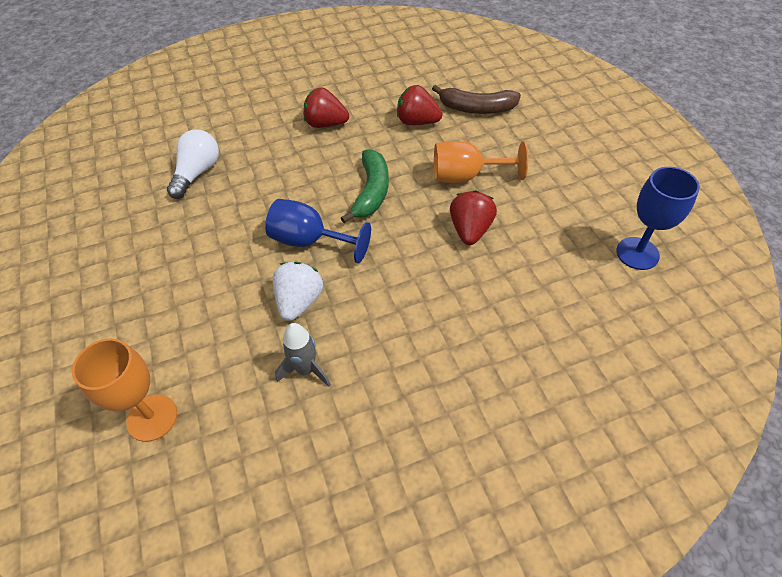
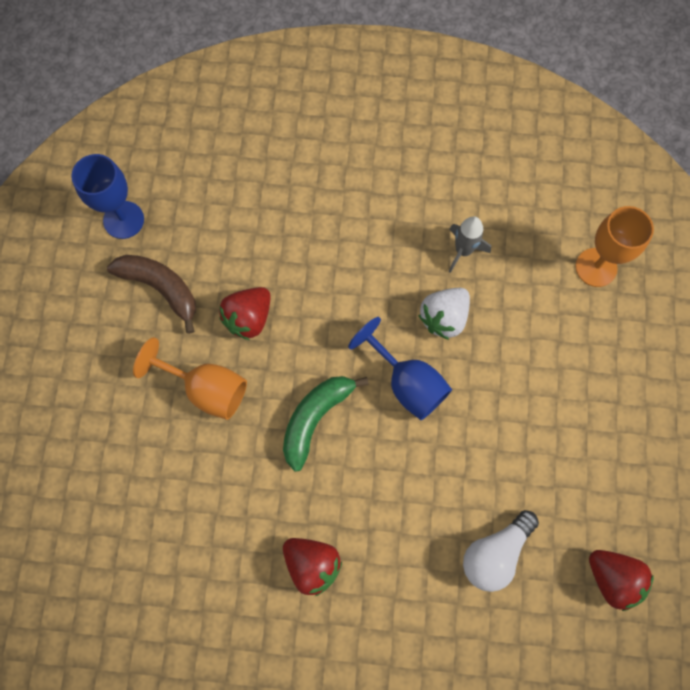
camera: 155 degrees left, 20 degrees up
(417, 122) = (203, 507): red strawberry -> red strawberry (612, 578)
(476, 108) = (119, 493): brown banana -> brown banana (161, 288)

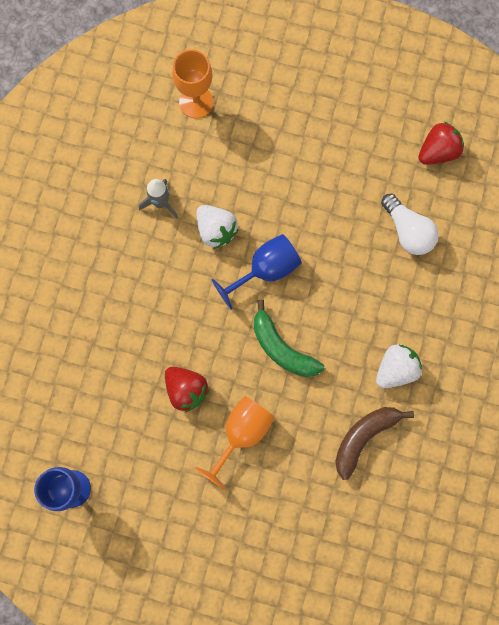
camera: 80 degrees left, 5 degrees up
(161, 288) = (144, 462): brown banana -> brown banana (364, 437)
(312, 564) = (396, 369): red strawberry -> white strawberry

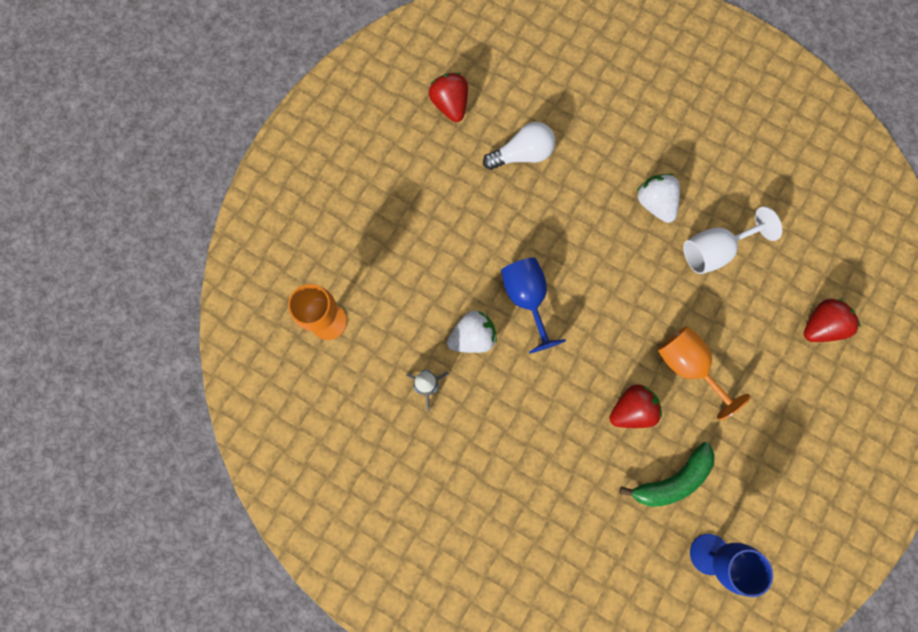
camera: 75 degrees left, 0 degrees up
(282, 348) = (610, 303): green banana -> green banana (671, 479)
(316, 557) = (820, 325): none -> red strawberry
(364, 437) = (714, 250): brown banana -> white goblet

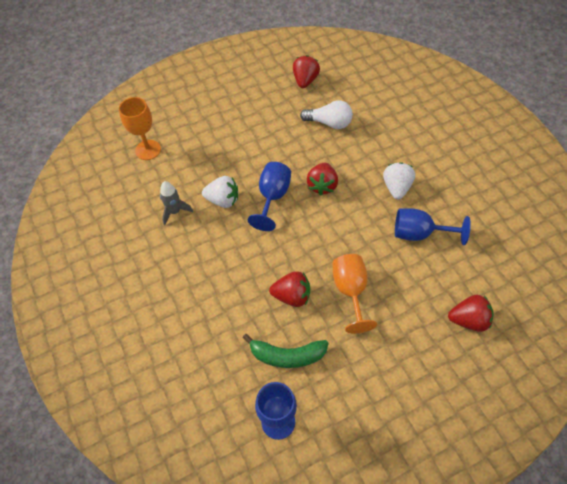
camera: 35 degrees right, 20 degrees down
(572, 249) = (322, 185): none -> red strawberry
(714, 250) = (419, 233): white goblet -> blue goblet

